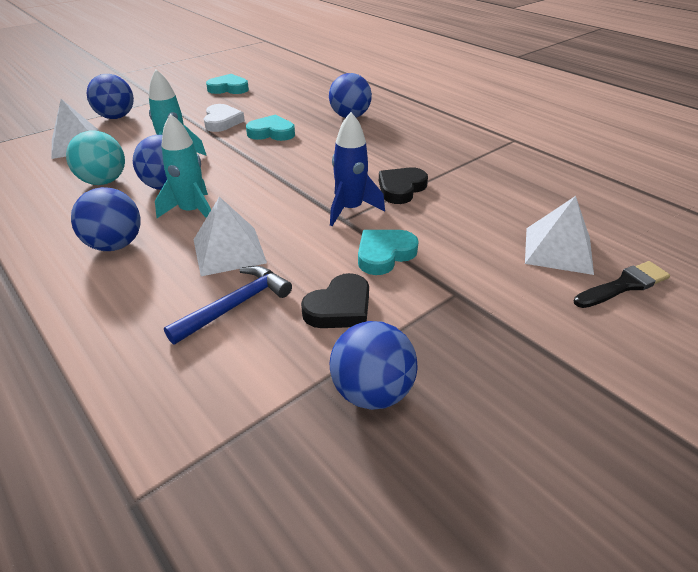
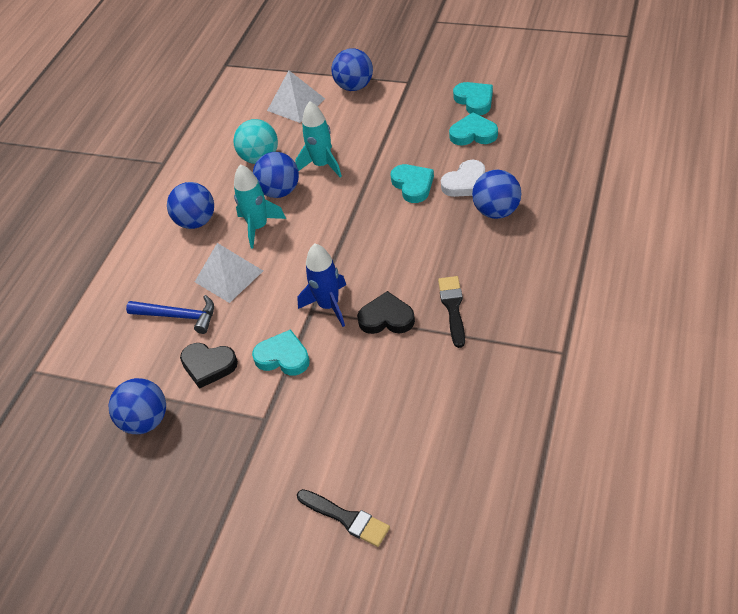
camera: 65 degrees right, 10 degrees up
(222, 121) = (404, 144): white heart -> white heart (465, 183)
(260, 99) = (473, 134): none -> turquoise heart
(424, 160) = (453, 308): none -> black brush
(558, 250) = (368, 459): white pyramid -> none

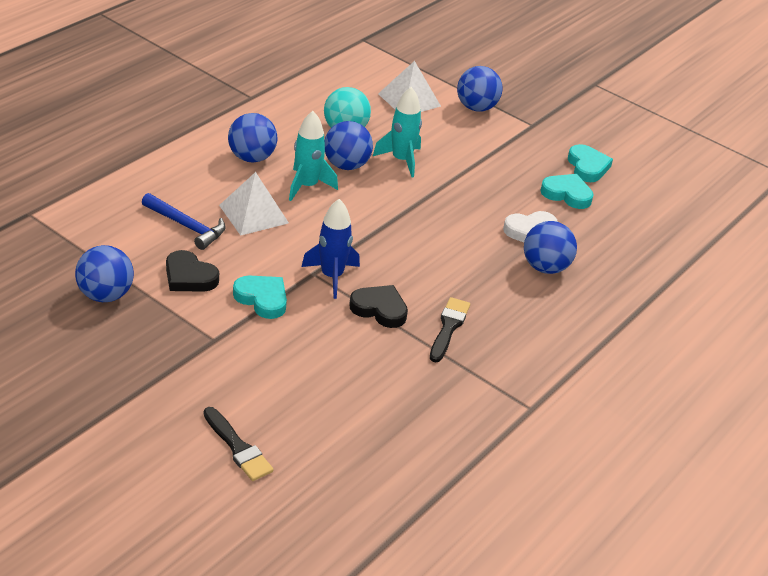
camera: 10 degrees right, 10 degrees down
(413, 185) = (478, 212): turquoise heart -> none

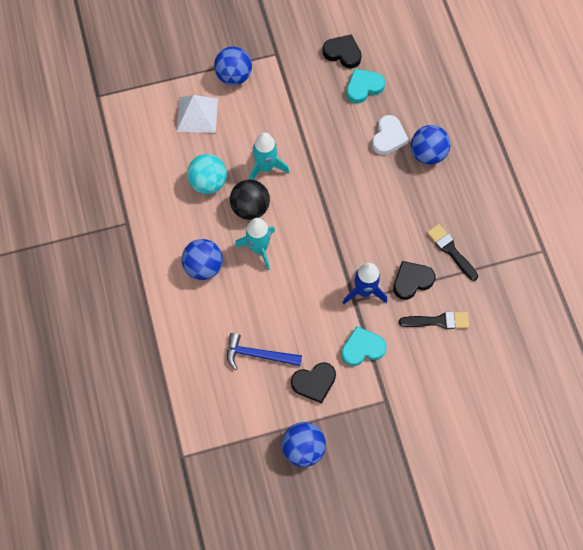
camera: 50 degrees left, 30 degrees up
(187, 226) = (258, 355): blue hammer -> blue hammer turned 150 degrees counterclockwise
(238, 447) = (489, 439): black brush -> black brush (438, 321)
(254, 214) = (270, 302): white pyramid -> none
(346, 165) = (250, 207): blue ball -> black ball
(587, 167) = (343, 53): turquoise heart -> black heart

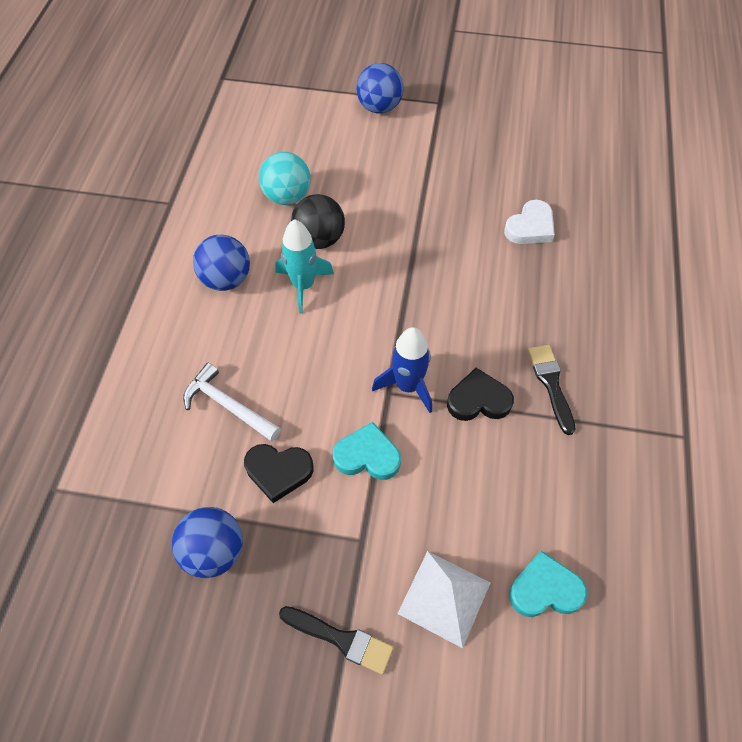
camera: 25 degrees right, 10 degrees down
(197, 115) = (316, 129): white pyramid -> white pyramid (444, 597)
(258, 355) = (228, 406): blue hammer -> white hammer
(266, 167) = (362, 205): turquoise rocket -> none
(343, 53) = (518, 126): black heart -> none
(363, 87) = (525, 167): turquoise heart -> turquoise heart (545, 589)
(427, 154) = (572, 262): blue ball -> none
(438, 321) = (490, 465): black brush -> black brush (341, 639)

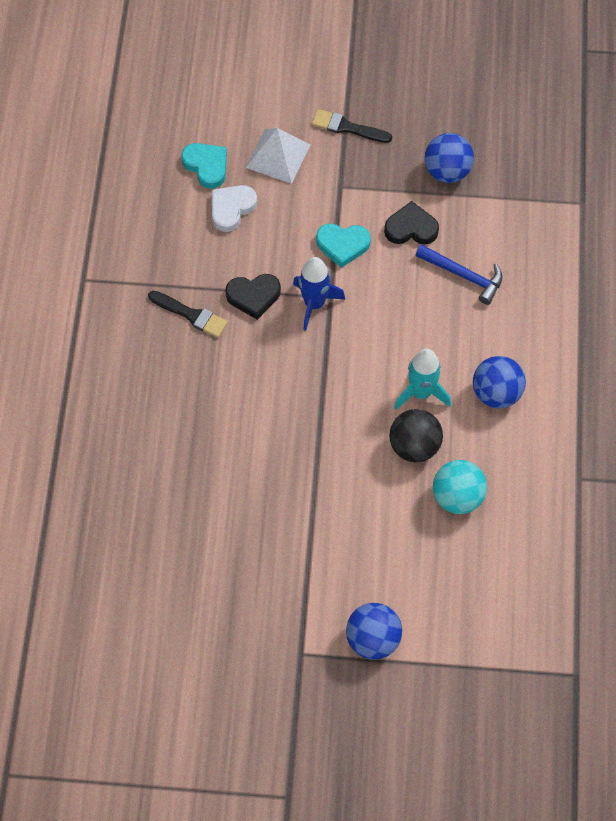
camera: 175 degrees right, 5 degrees up
(228, 406) = (464, 275): white hammer -> blue hammer
(530, 227) = (200, 478): white heart -> white heart (231, 208)
(545, 589) = (206, 166): turquoise heart -> turquoise heart turned 120 degrees counterclockwise
(551, 384) = (191, 315): black brush -> black brush turned 45 degrees counterclockwise

